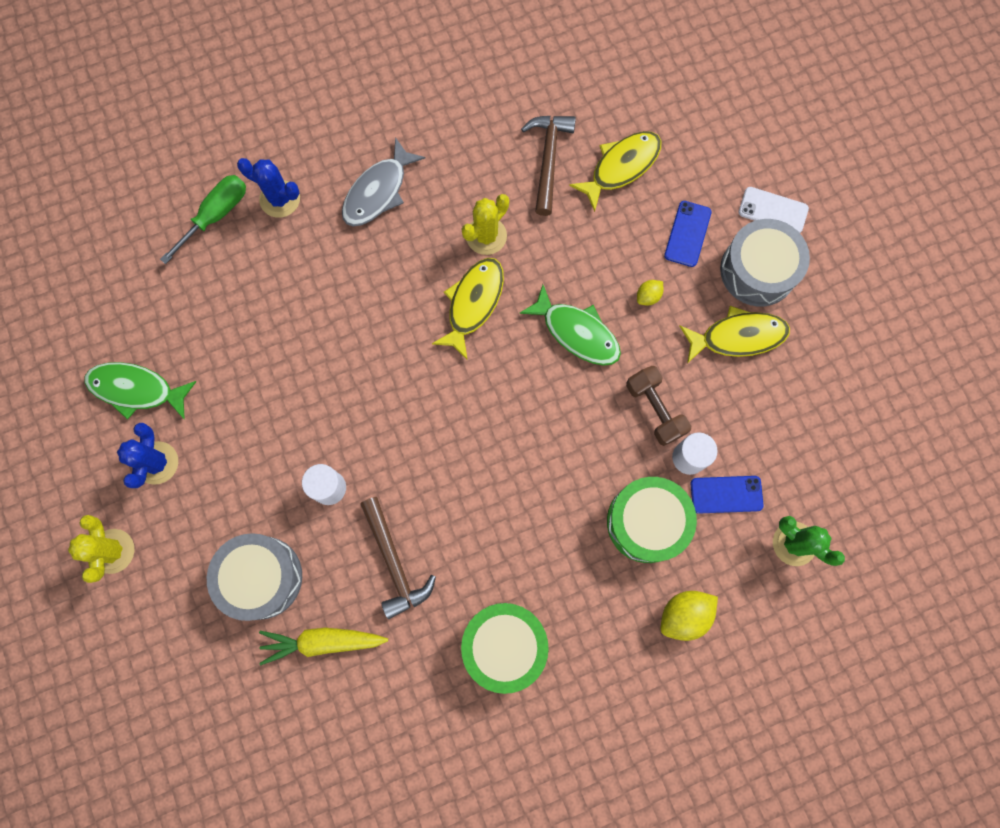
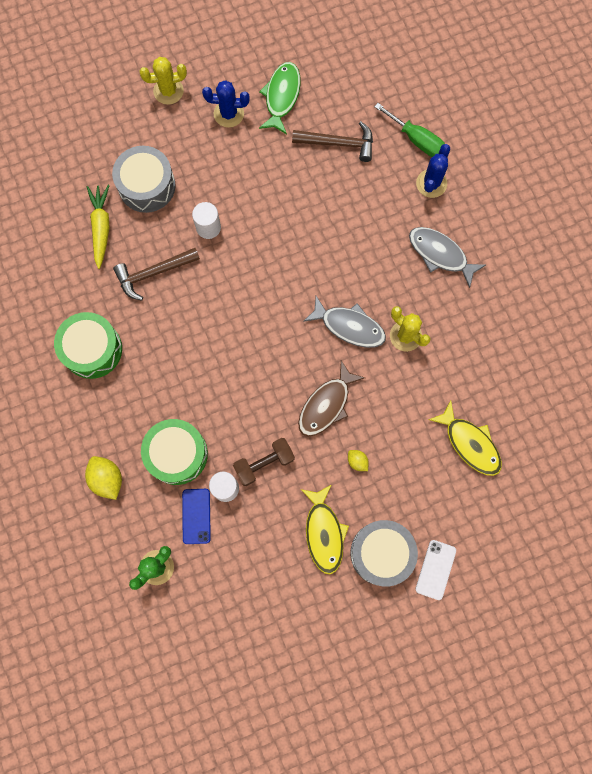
camera: 90 degrees right, 0 degrees up
(473, 303) = (349, 326): yellow fish -> grey fish
(548, 159) = (474, 384): brown hammer -> brown hammer (339, 143)
(577, 332) = (326, 405): green fish -> brown fish
(687, 234) = (412, 496): blue phone -> none

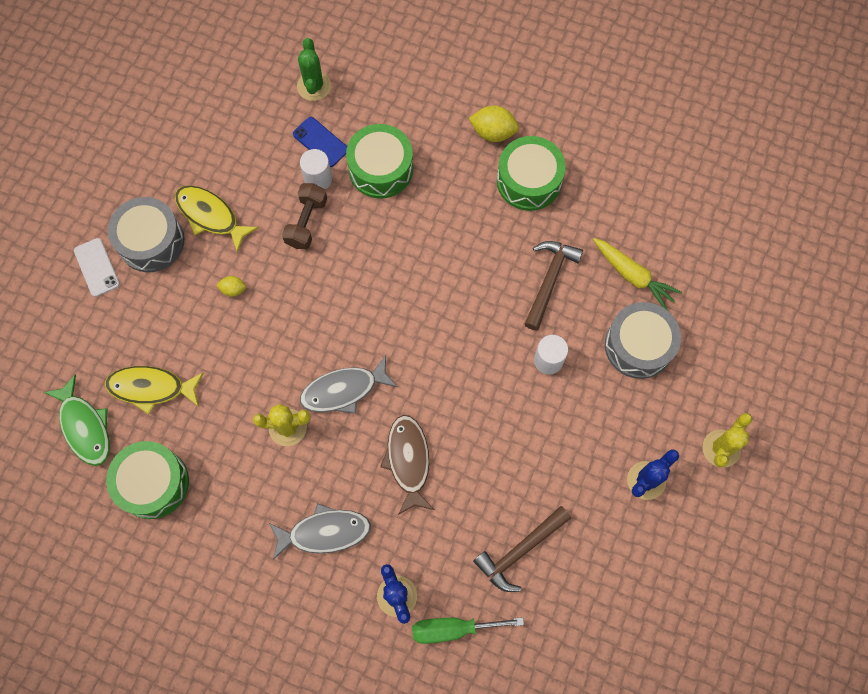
camera: 135 degrees right, 5 degrees down
(107, 479) = (413, 107): yellow lemon -> yellow lemon (493, 132)
(281, 97) = (619, 546): green fish -> green fish (85, 426)
(326, 405) = (300, 310): brown fish -> brown fish (408, 461)
(519, 379) = (153, 483): none -> green drum

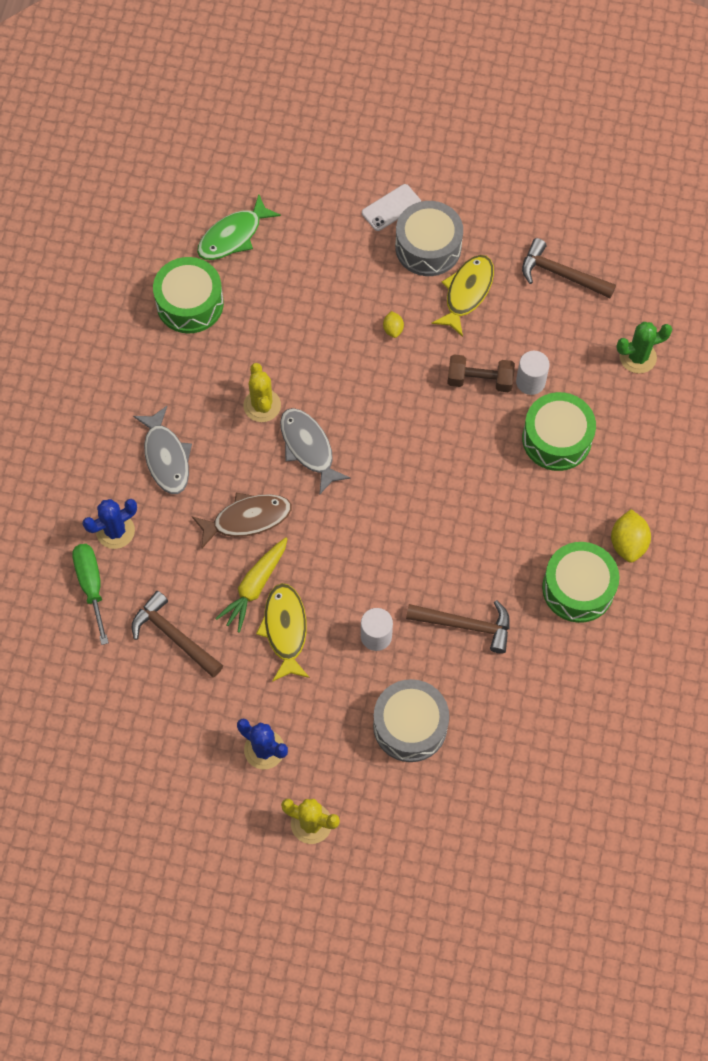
camera: 80 degrees right, 5 degrees down
(151, 388) = (280, 281): yellow fish -> yellow fish (285, 630)
(212, 131) = (560, 274): none -> brown hammer
(320, 142) = (573, 376): blue phone -> none
(633, 276) = (489, 711): yellow carrot -> yellow carrot (255, 587)

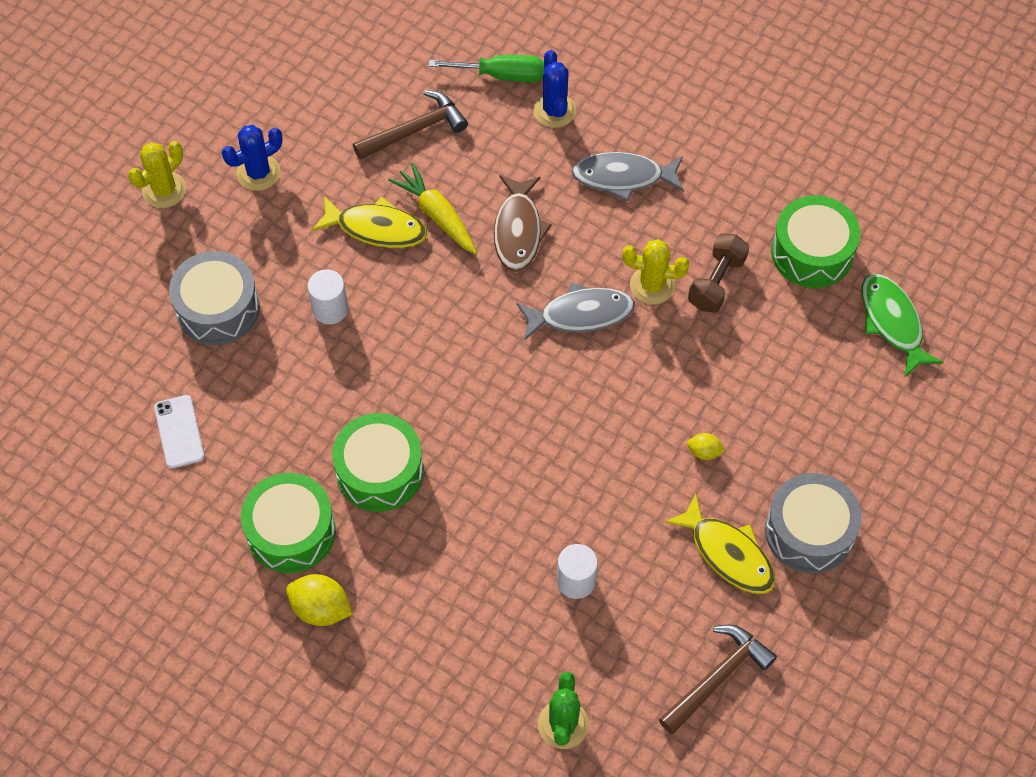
camera: 110 degrees right, 5 degrees down
(391, 208) = (882, 509): white phone -> white phone (179, 432)
(466, 625) = (301, 400): brown hammer -> none
(479, 380) = (599, 524): brown dumbbell -> brown dumbbell (716, 282)
(556, 439) = (488, 581): green drum -> green drum (379, 471)

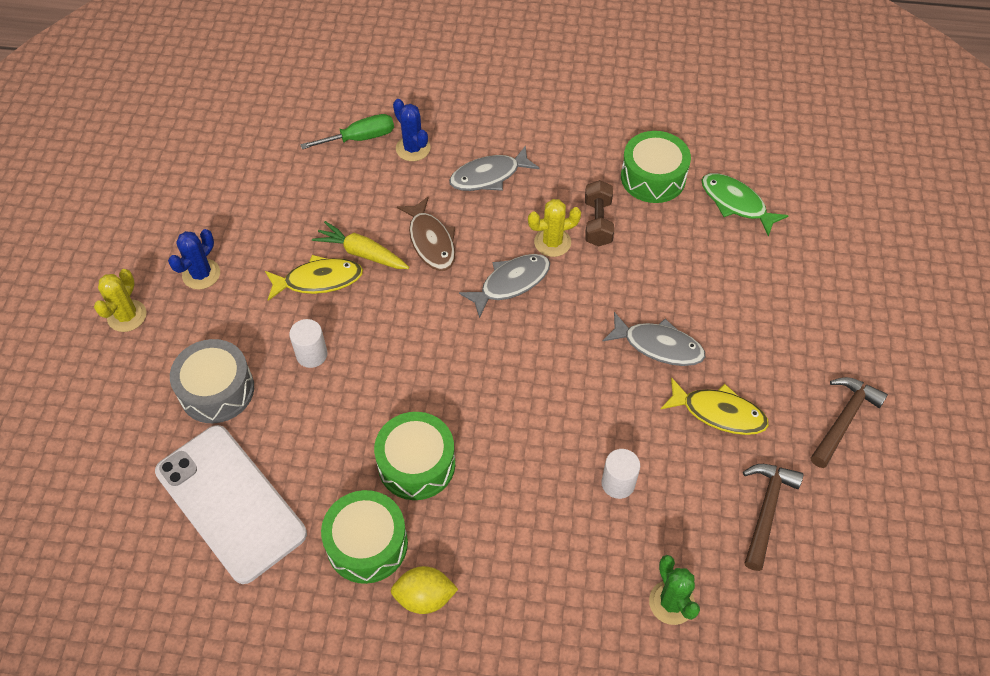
camera: 25 degrees left, 5 degrees down
(179, 432) = (230, 502): white phone -> white phone, size x2.37
(415, 130) = (313, 198): brown hammer -> brown hammer (844, 419)
(704, 452) = (658, 346): yellow lemon -> grey fish
(809, 531) = (767, 372): grey drum -> none

